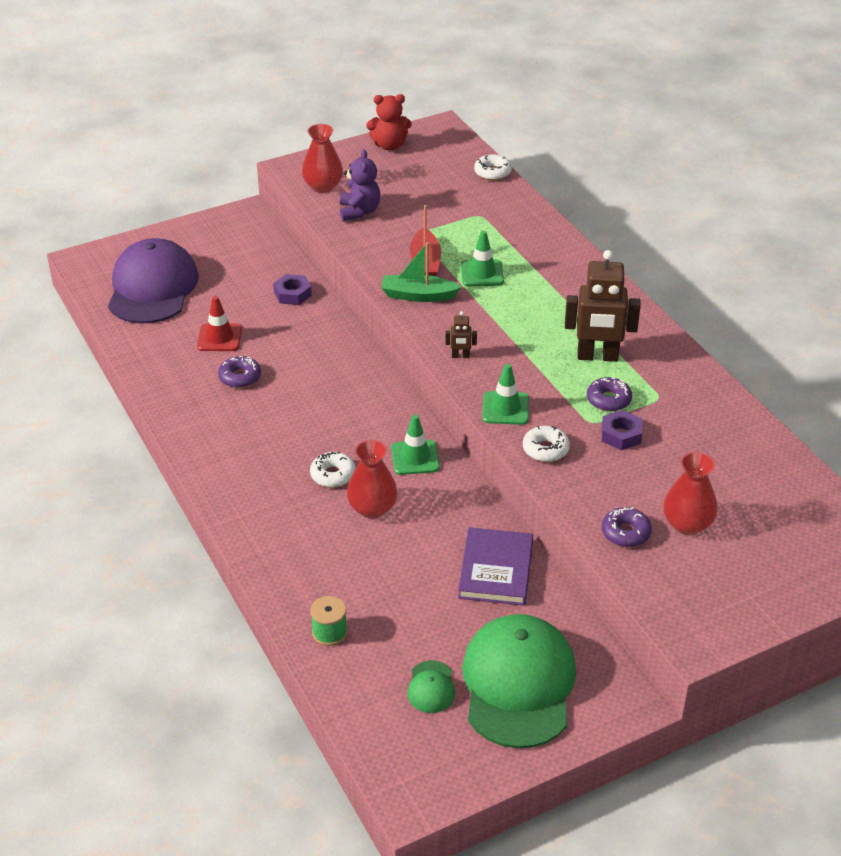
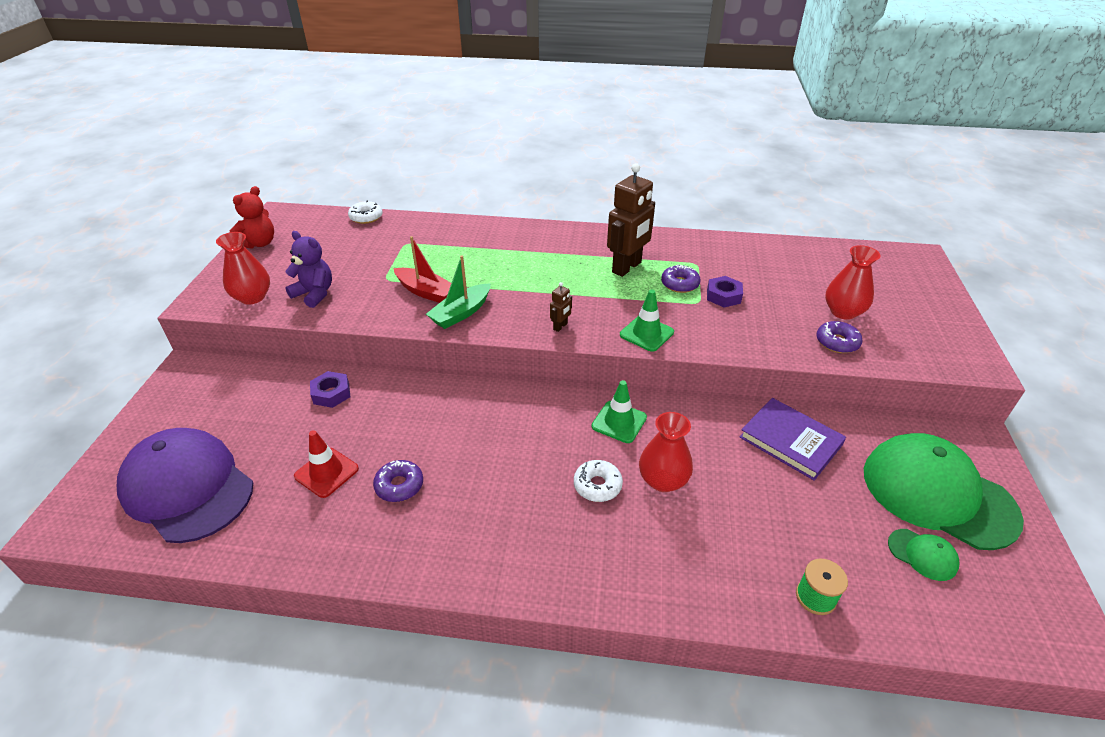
camera: 55 degrees left, 0 degrees up
(482, 273) = (474, 272): green traffic cone -> none
(545, 449) = (712, 336): white donut -> none

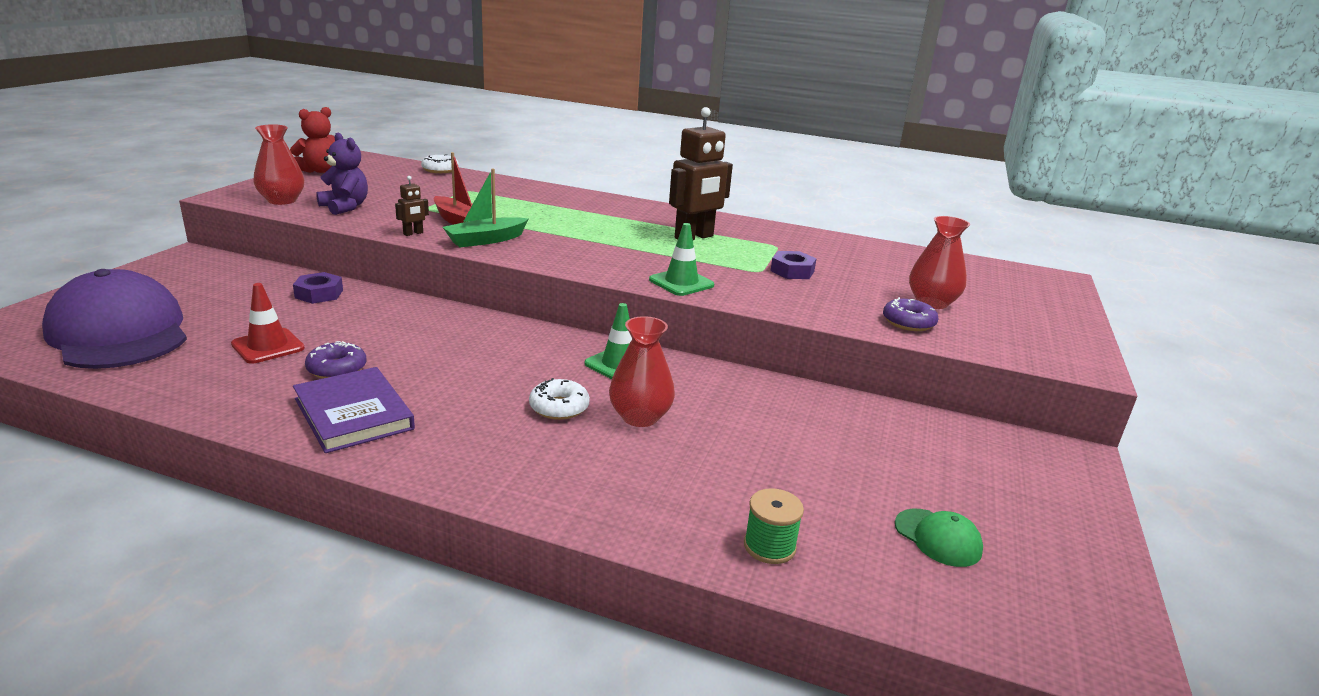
camera: 10 degrees right, 15 degrees down
(560, 326) = (587, 264): brown robot -> brown robot (413, 233)
(680, 284) = (746, 256): purple donut -> none
(790, 441) = (820, 413): purple book -> purple book (353, 414)
(938, 494) = (990, 490): green cap -> none

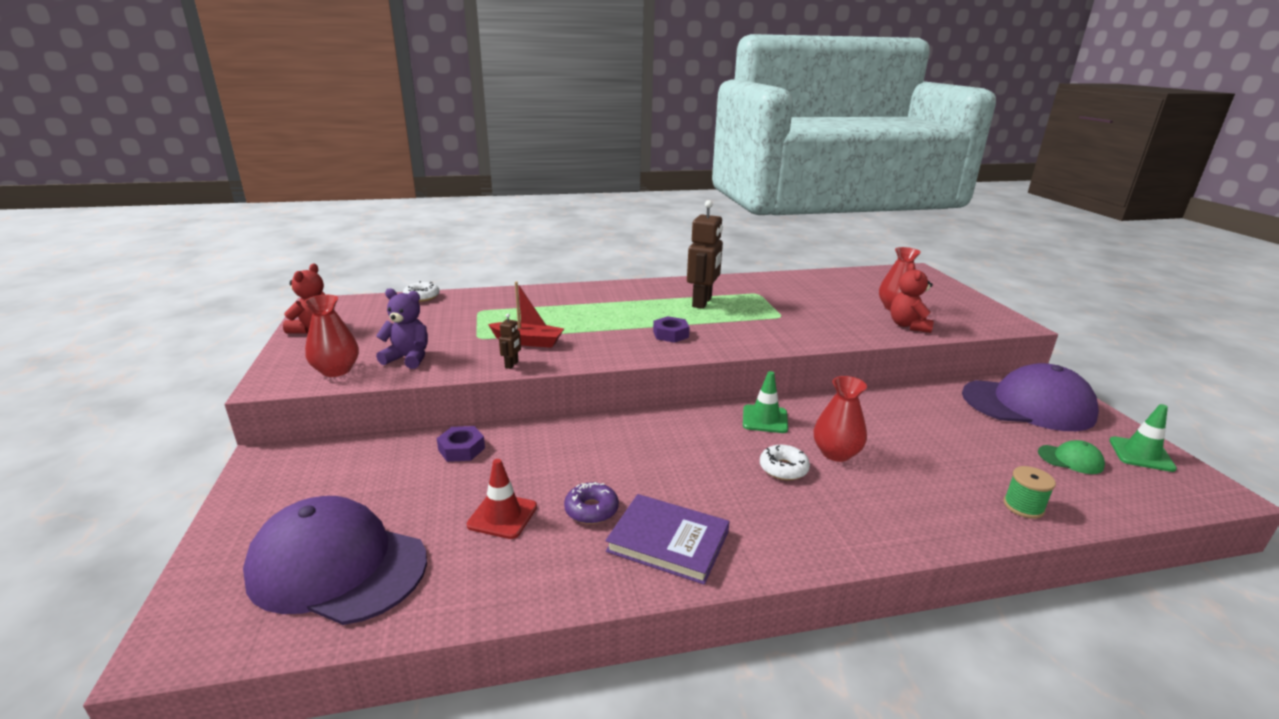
camera: 30 degrees left, 0 degrees up
(485, 240) = (576, 352): green boat -> none
(681, 283) = (757, 341): green traffic cone -> green traffic cone (1141, 454)
(792, 271) = (797, 310): purple nut -> purple nut (670, 334)
(908, 322) = (908, 326): purple donut -> red teddy bear
(993, 469) = (1028, 405): none -> purple cap

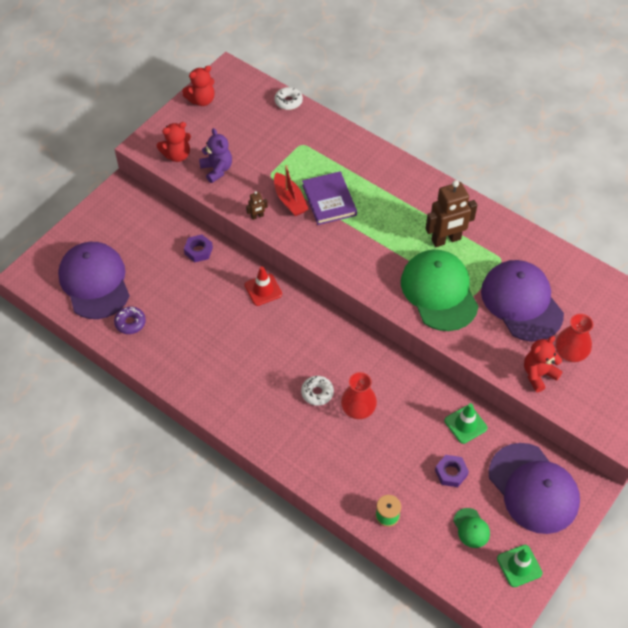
camera: 50 degrees right, 30 degrees up
(336, 370) = (177, 155): red vase -> red teddy bear
(502, 516) = (171, 308): red traffic cone -> red traffic cone (263, 290)
(591, 510) = (206, 337): purple donut -> purple donut (130, 323)
(668, 541) = (213, 380): purple book -> purple book (329, 200)
(670, 334) = (374, 257): purple nut -> purple nut (451, 473)
(757, 326) = (439, 292): none -> green cap
(765, 419) = (361, 357): green traffic cone -> green traffic cone (465, 424)
(815, 303) = (521, 302): none -> purple cap

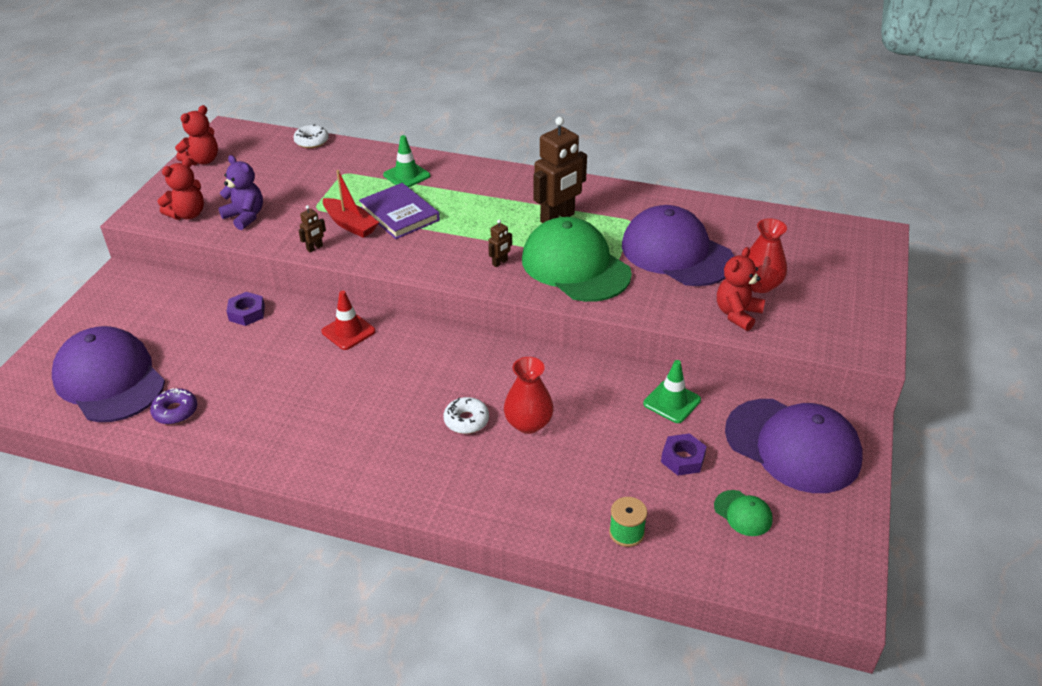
camera: 20 degrees left, 15 degrees down
(385, 271) = (500, 262): none -> brown robot
(519, 566) = (828, 538): green traffic cone -> green traffic cone (406, 175)

